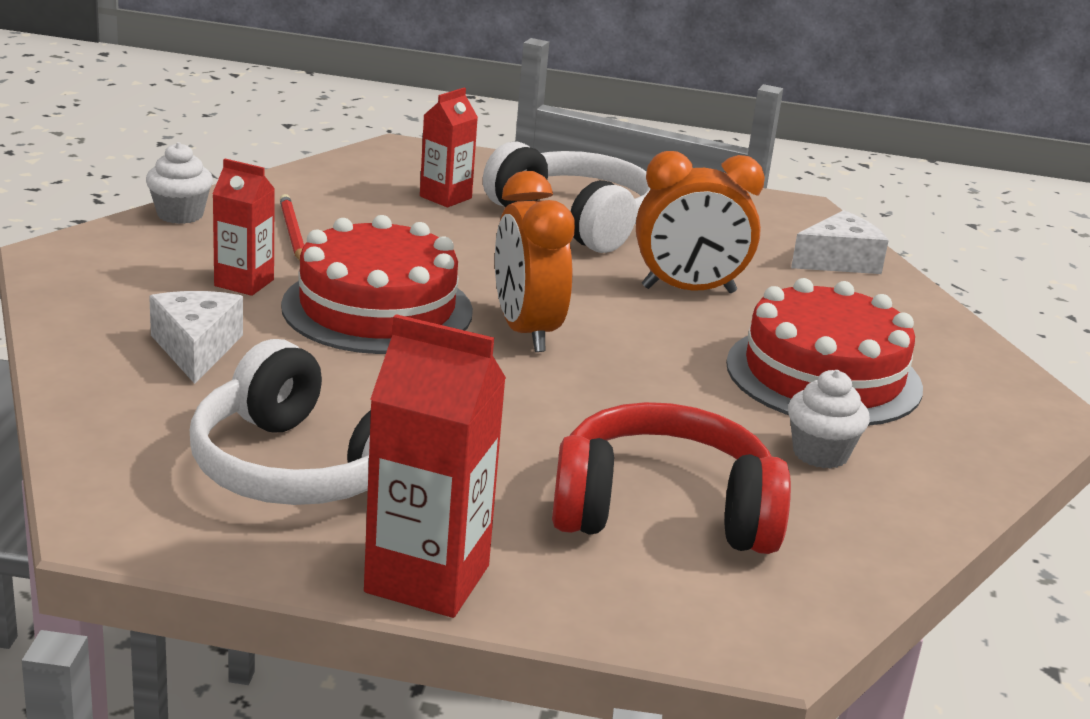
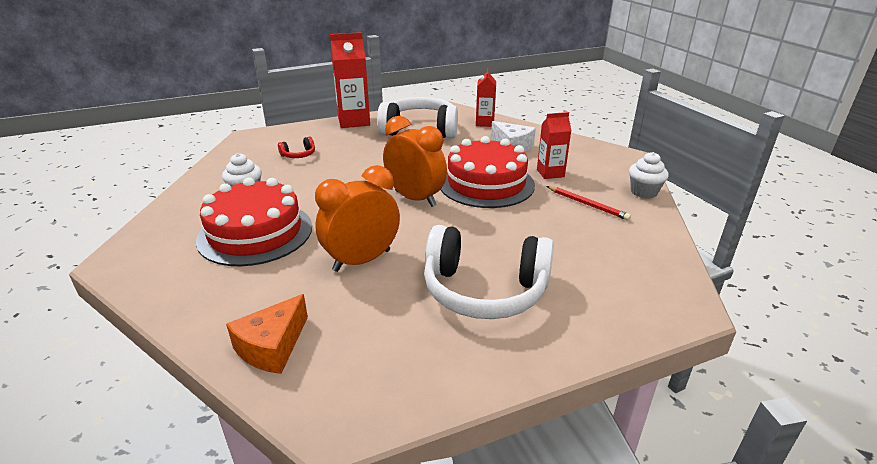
camera: 150 degrees right, 5 degrees up
(445, 197) = (578, 270): red carton -> red carton (484, 123)
(663, 512) = (299, 155): red headphones -> red headphones, size x0.41
(839, 261) = (272, 347): white cheese -> orange cheese

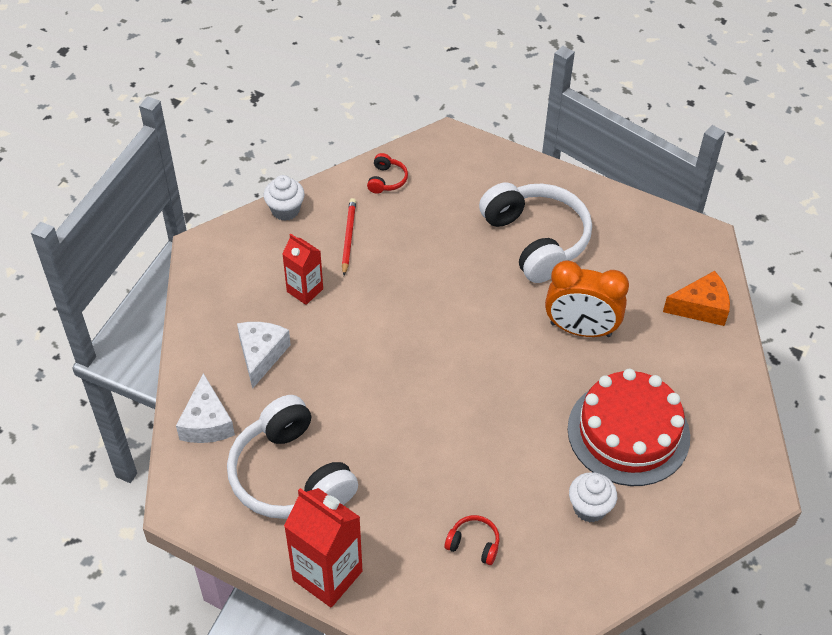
camera: 130 degrees left, 20 degrees up
(415, 198) = (458, 362): orange clock -> none
(484, 123) = (206, 422): red carton -> white cheese
(486, 183) = (376, 327): red cake -> none
(646, 246) = (386, 180): none -> red headphones

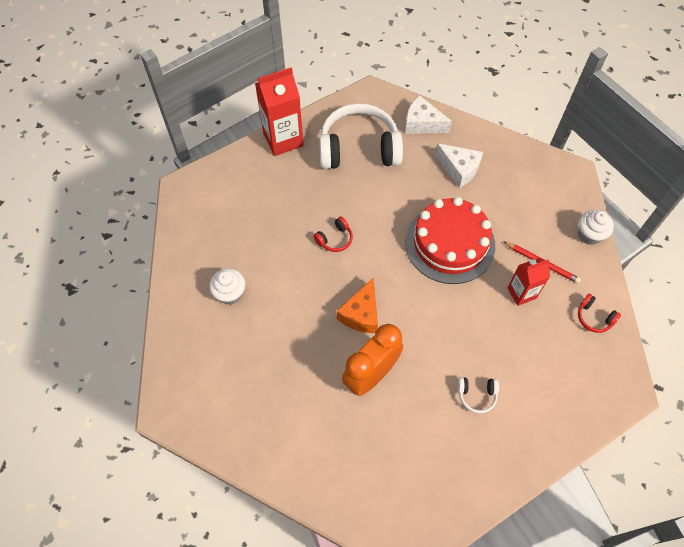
camera: 120 degrees right, 10 degrees up
(305, 290) = (503, 215): red carton -> red carton (521, 293)
(473, 544) = (252, 217): red headphones -> red headphones (335, 239)
(536, 240) = (476, 395): white headphones -> white headphones, size x0.41
(628, 432) = (267, 352): red cake -> red cake (450, 243)
(701, 307) = (340, 484): orange cheese -> orange cheese (361, 314)

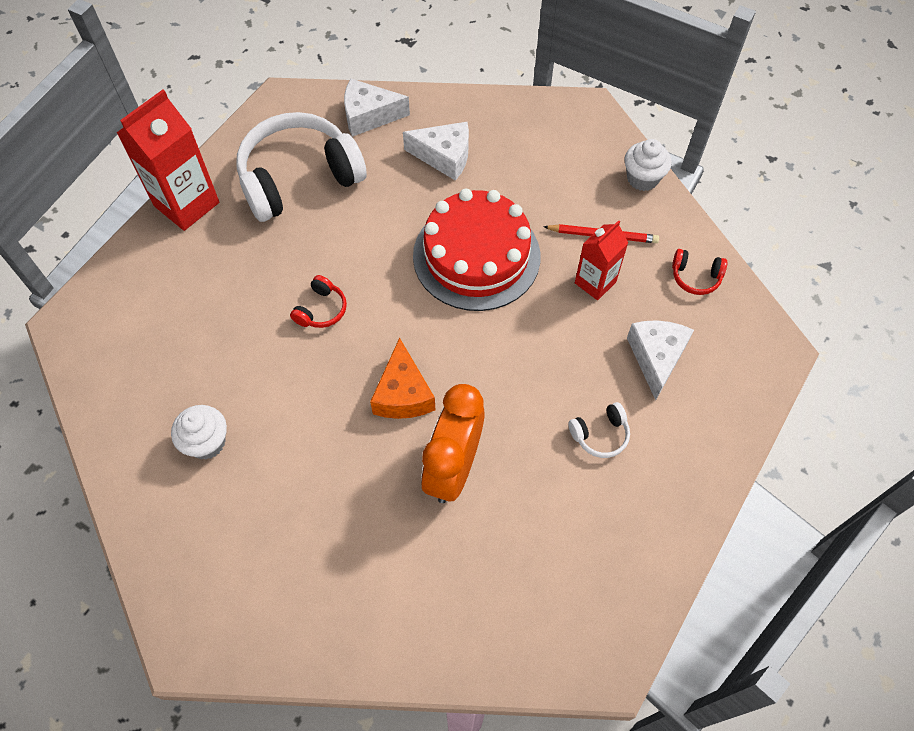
camera: 25 degrees left, 0 degrees up
(539, 361) = (656, 358): none -> white cheese

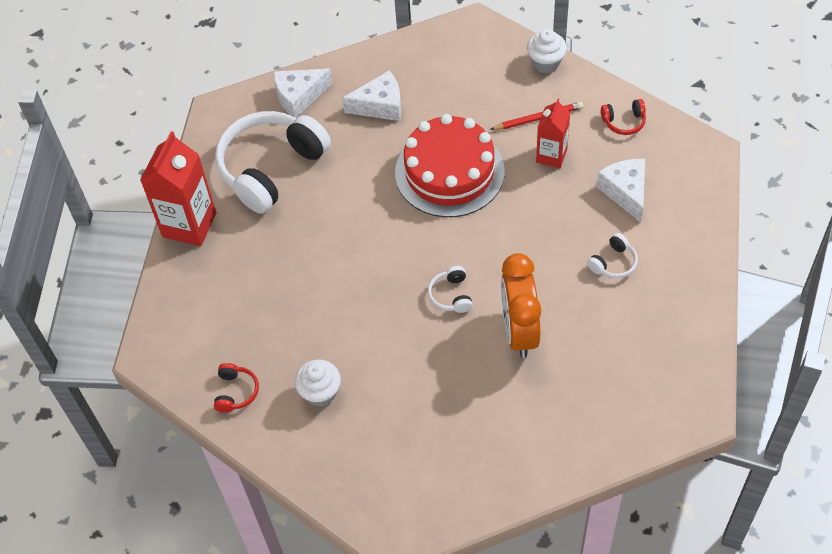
camera: 20 degrees left, 5 degrees down
(321, 309) = (351, 260): red headphones -> red headphones (236, 392)
(403, 394) = (451, 295): orange cheese -> white headphones

